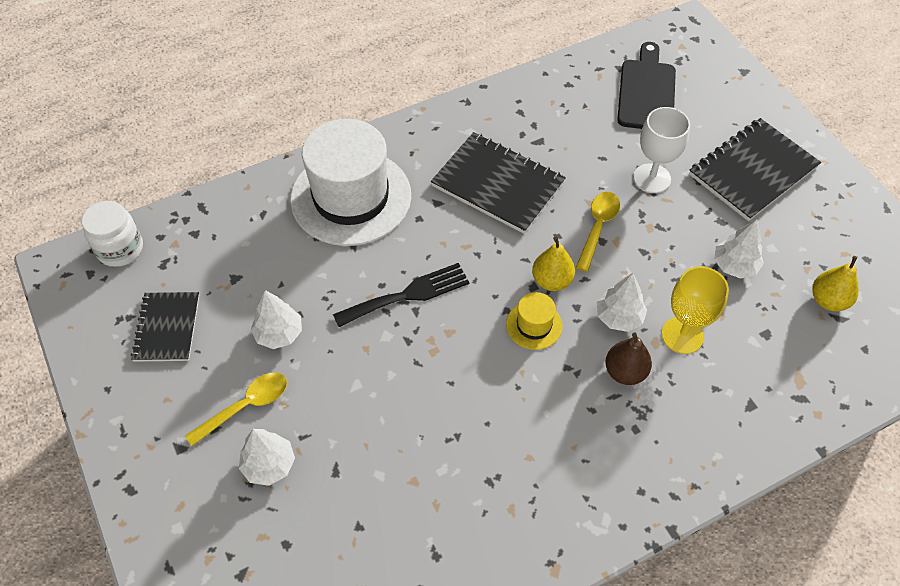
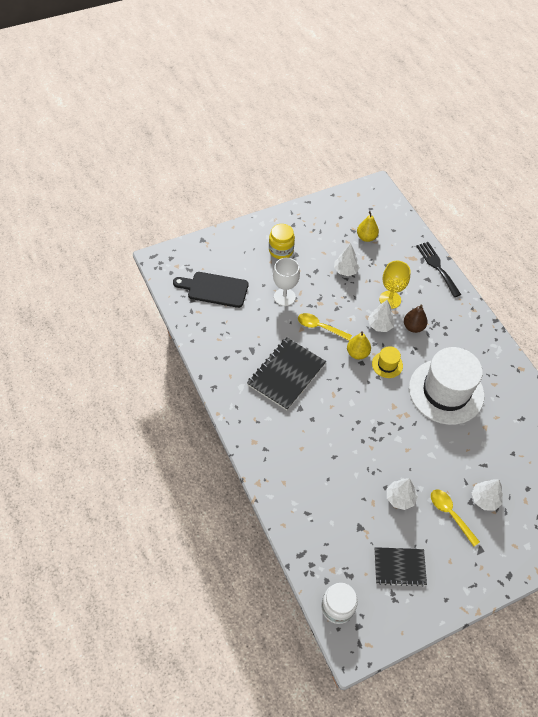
camera: 90 degrees left, 0 degrees up
(351, 197) = (294, 458): white hat -> white hat (446, 391)
(408, 295) = (369, 426): black fork -> black fork (437, 267)
(753, 171) = (281, 250): black notebook -> yellow jar

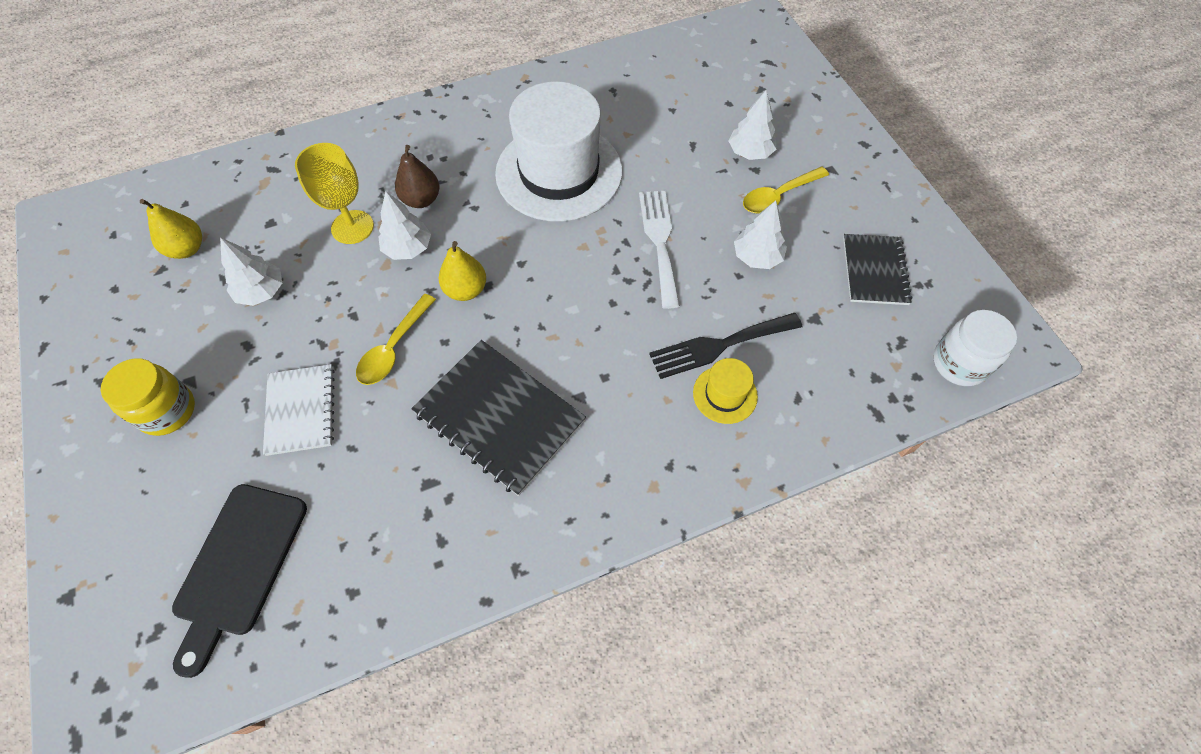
camera: 85 degrees left, 5 degrees up
(284, 297) = (301, 410): white goblet -> white notebook
(387, 364) = (496, 247): yellow hat -> yellow hat (725, 394)
(403, 445) = (660, 241): none -> white fork
(437, 267) = (295, 150): black fork -> black fork (719, 346)

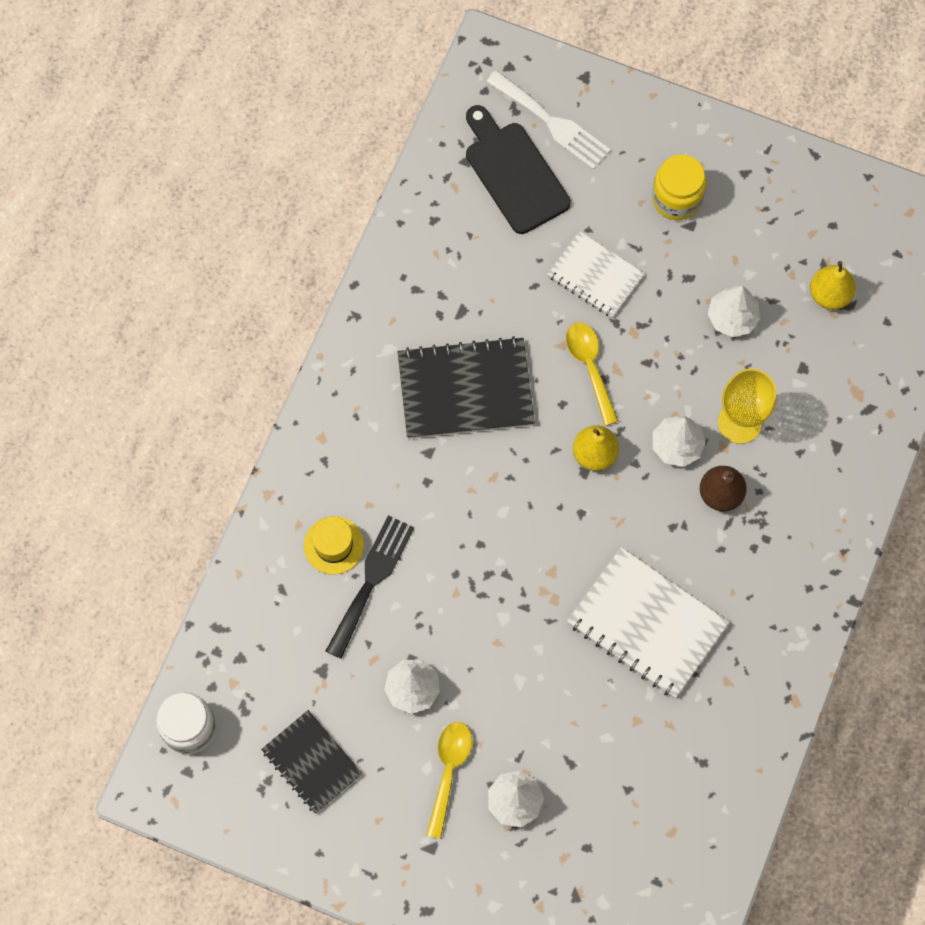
camera: 135 degrees right, 10 degrees up
(559, 172) = (647, 624): white hat -> white notebook
(660, 241) = (499, 632): white fork -> white fork (552, 123)

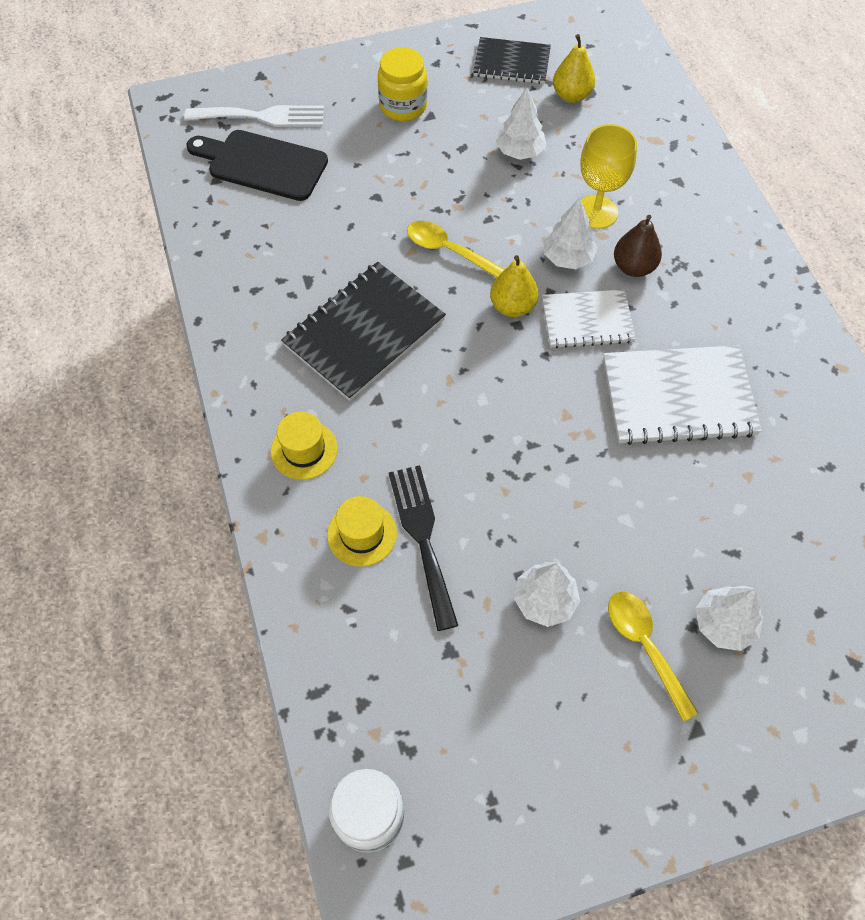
camera: 40 degrees left, 10 degrees down
(312, 762) = (517, 745): black notebook -> black notebook (511, 63)
(346, 451) = (304, 450): none -> yellow hat
(595, 276) = (391, 189): white notebook -> white notebook (587, 320)

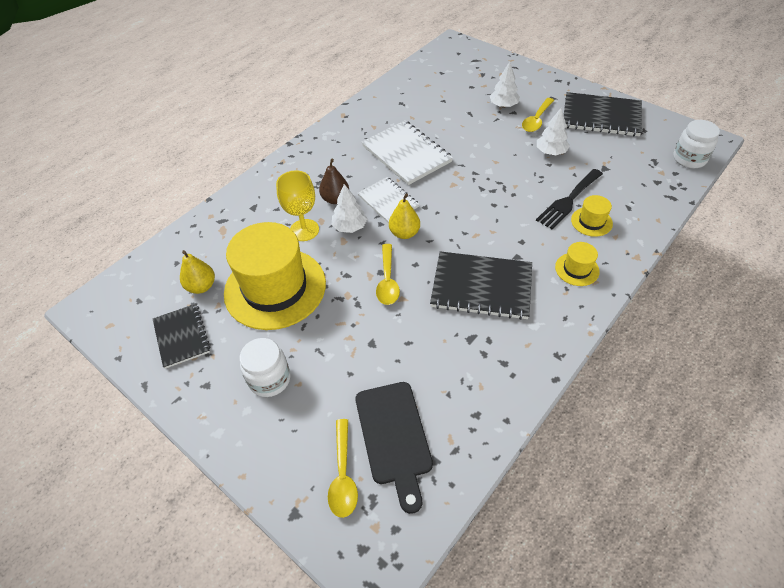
camera: 120 degrees left, 10 degrees down
(262, 116) = (343, 475): white fork -> yellow spoon
(403, 106) = (269, 379): yellow jar -> white jar
(519, 151) = (275, 288): white tree -> yellow hat
(583, 771) = (601, 116): none -> black notebook

